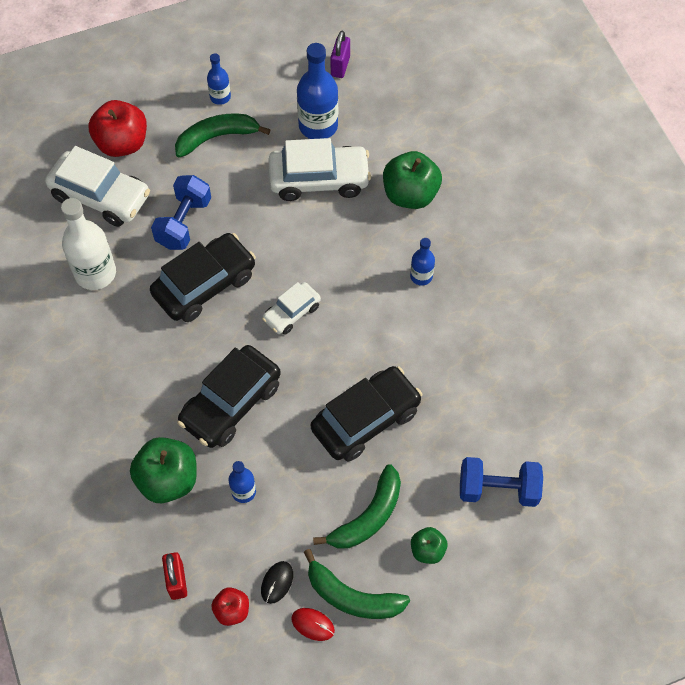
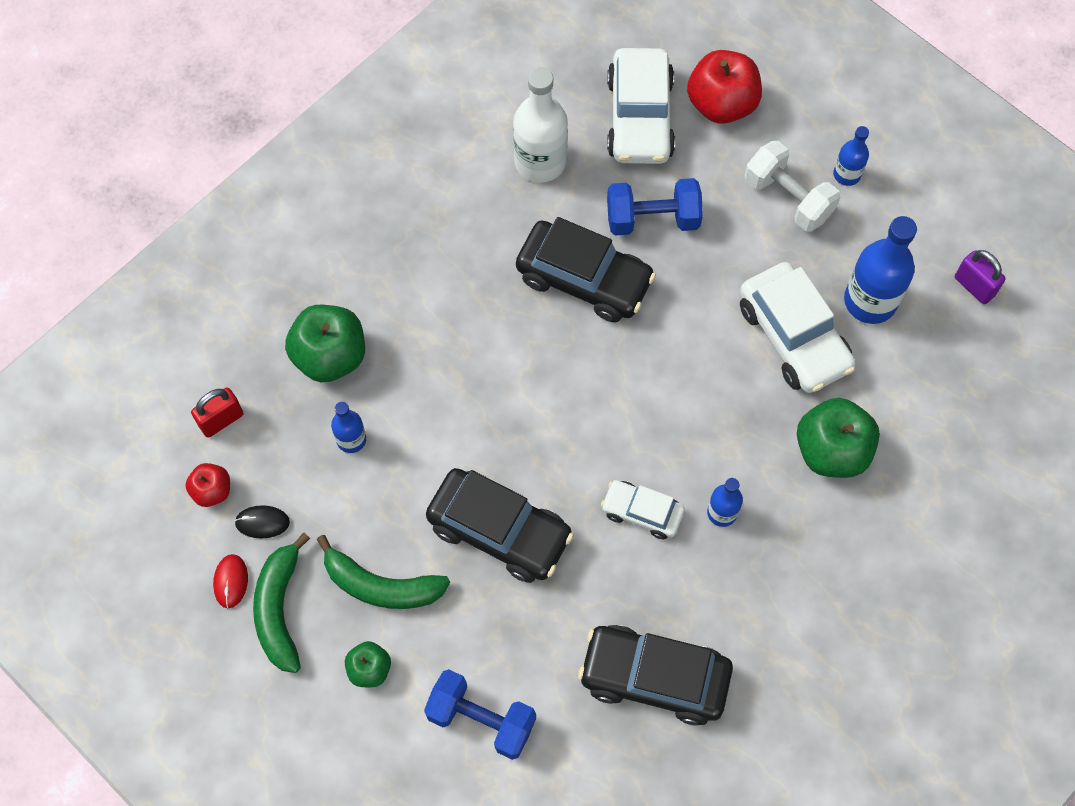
camera: 65 degrees right, 5 degrees up
(217, 137) = (788, 198): green banana -> white dumbbell
(230, 403) = (450, 377): black car -> black car (654, 677)
(291, 312) = (596, 388): white car -> white car (642, 512)
(340, 66) = (974, 286): purple padlock -> purple padlock turned 60 degrees clockwise
(498, 489) = (481, 719): blue dumbbell -> blue dumbbell turned 45 degrees counterclockwise

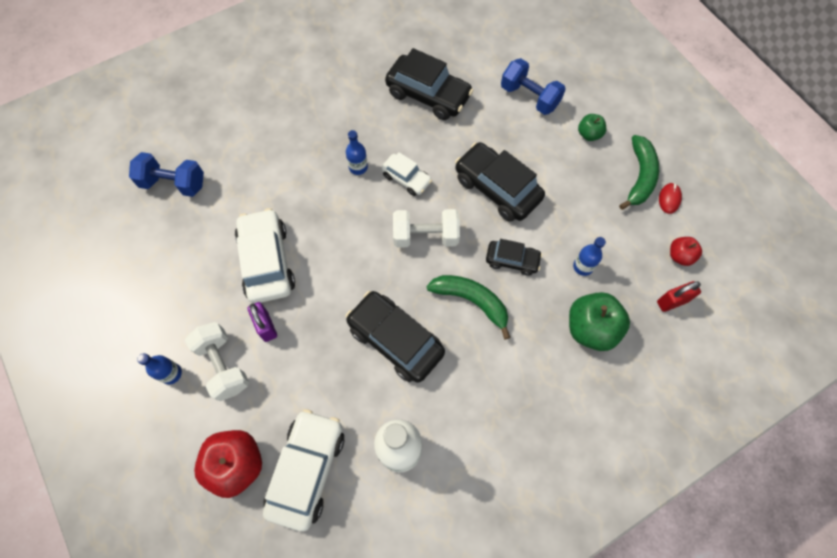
camera: 165 degrees left, 0 degrees up
(262, 522) = (647, 228): black mouse -> none
(381, 585) = (576, 175): green banana -> green banana (471, 301)
(453, 423) = (512, 260): none -> black car
(586, 428) = (425, 236): none -> white dumbbell
(652, 219) = (329, 375): blue dumbbell -> blue dumbbell (173, 183)
(831, 450) = (276, 186): green apple -> none
(870, 301) = (204, 273): blue bottle -> none
(974, 286) = (130, 265): purple padlock -> purple padlock (266, 326)

